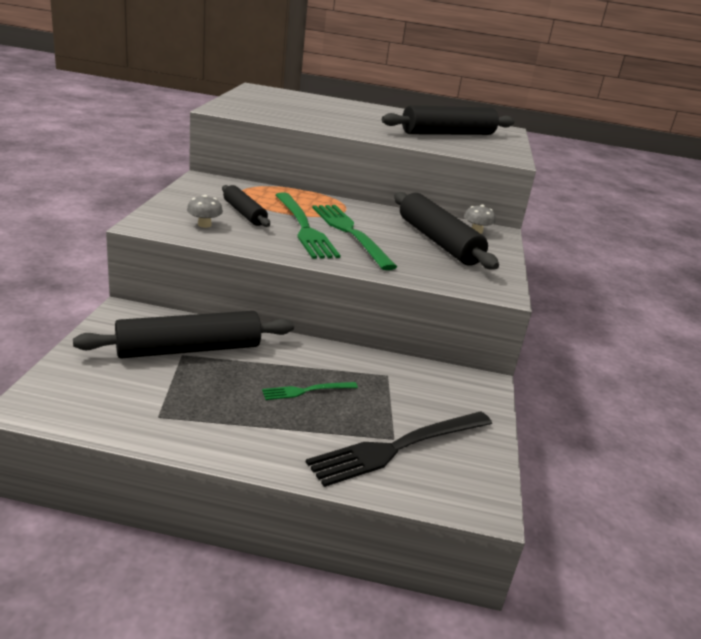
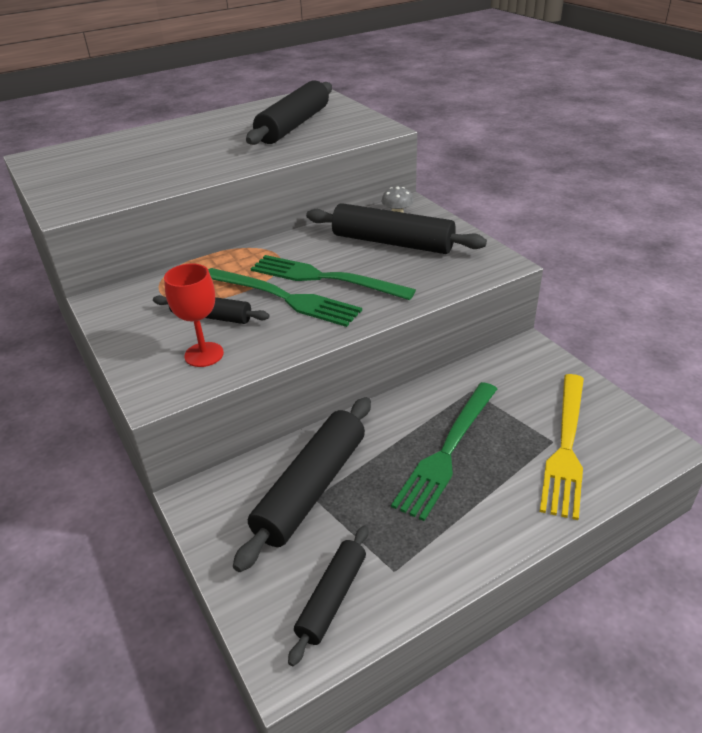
camera: 35 degrees left, 10 degrees up
(103, 400) = (332, 598): none -> black rolling pin
(204, 225) = (204, 354): grey mushroom -> red goblet
(306, 391) = (447, 451): green fork -> green fork, size x2.00
(398, 447) = (565, 446): black fork -> yellow fork

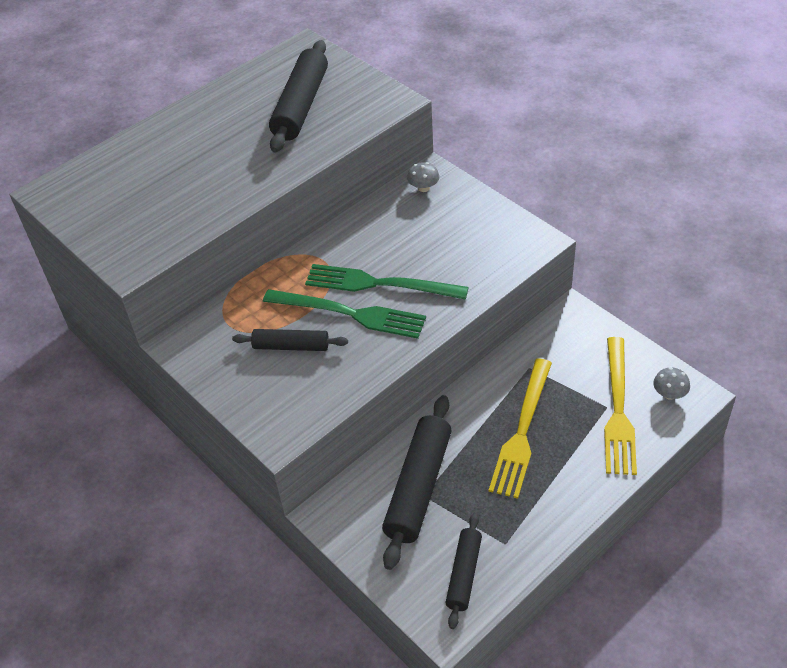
camera: 10 degrees left, 10 degrees up
(204, 354) = (303, 389): red goblet -> none
(392, 243) = (430, 229): black rolling pin -> none
(447, 451) = (522, 431): green fork -> yellow fork
(630, 439) = (669, 394): none -> grey mushroom

